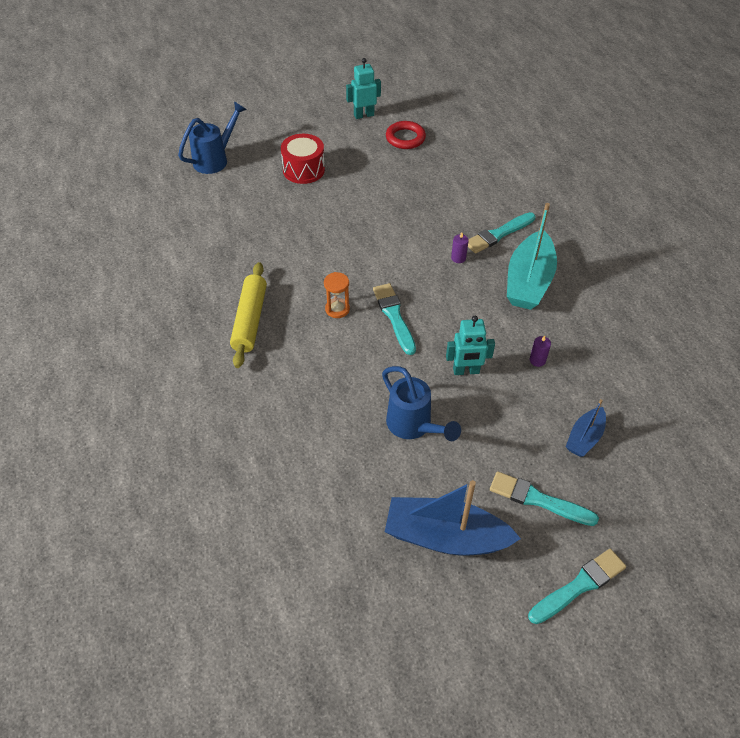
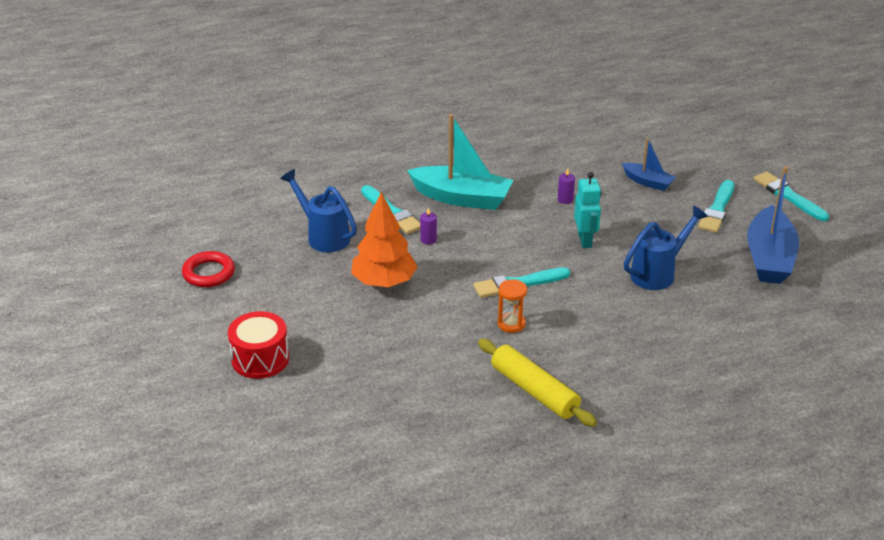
camera: 90 degrees left, 15 degrees down
(215, 159) = (223, 448): blue watering can -> blue watering can (323, 236)
(250, 320) = (534, 391): yellow rolling pin -> yellow rolling pin turned 45 degrees clockwise
(363, 115) = (150, 308): turquoise robot -> none
(395, 231) = (384, 282): none -> orange tree

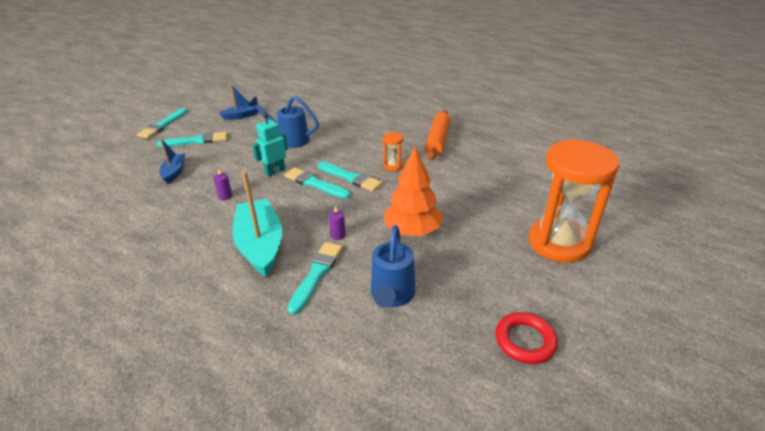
camera: 125 degrees left, 0 degrees up
(260, 359) = (559, 243): red drum -> orange hourglass
(531, 257) = (315, 184): none -> turquoise brush
(534, 391) = (437, 141): yellow rolling pin -> orange rolling pin
(769, 258) = (242, 116): blue boat -> blue boat, size x0.54

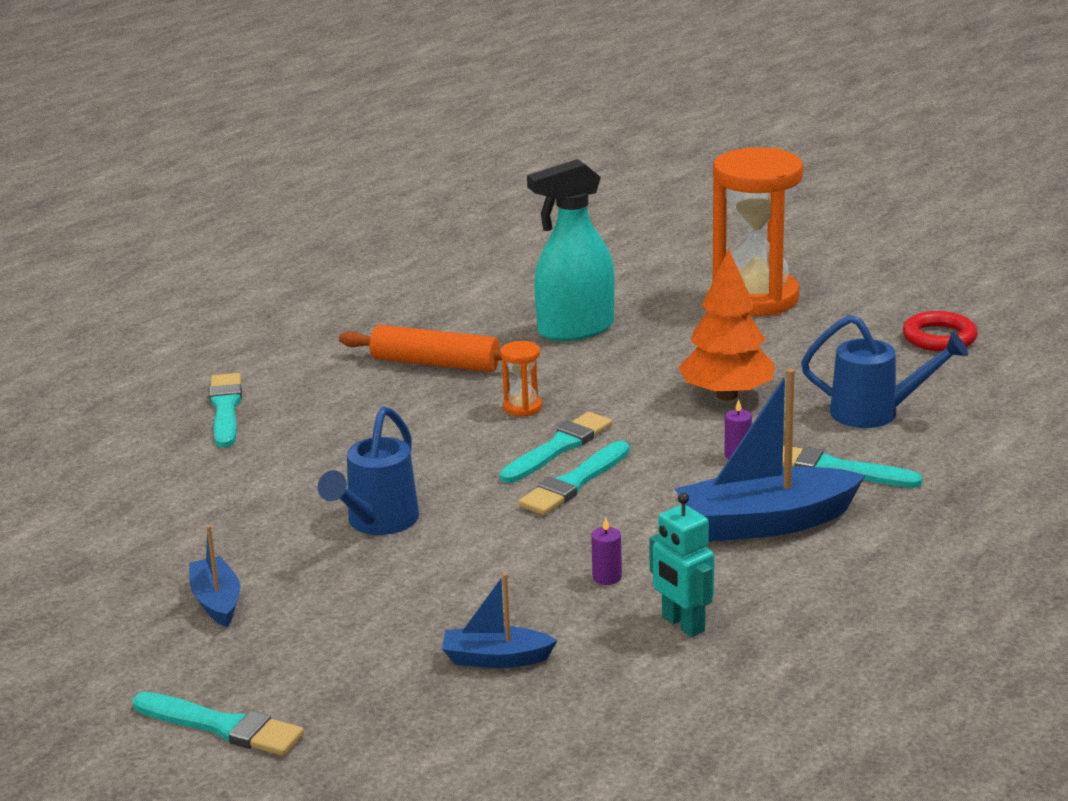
camera: 85 degrees left, 10 degrees down
(196, 141) = (342, 652): turquoise brush -> turquoise brush (225, 409)
(260, 245) = (765, 523): turquoise boat -> blue boat
(275, 171) = (519, 529): turquoise robot -> turquoise robot (682, 624)
(487, 176) = (575, 330): none -> turquoise spray bottle

